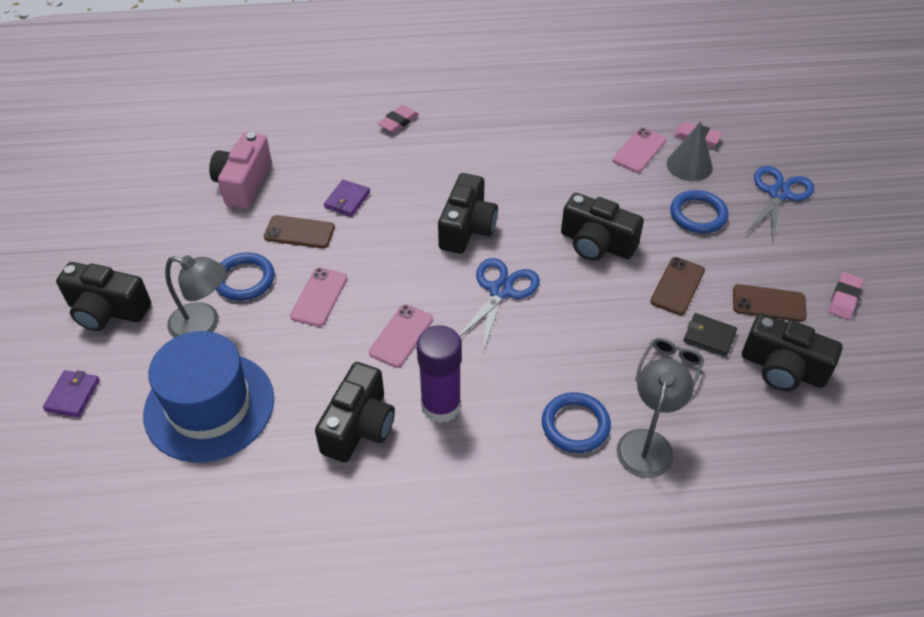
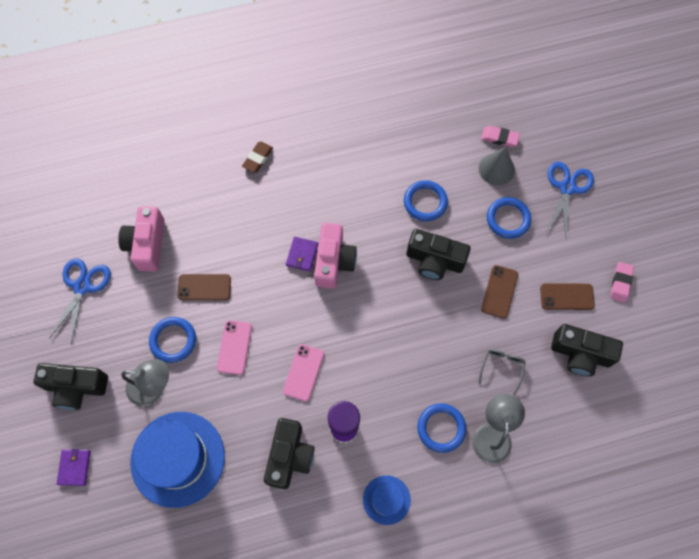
camera: 10 degrees left, 20 degrees up
(347, 200) = (234, 248): purple wallet -> purple wallet (302, 255)
(398, 122) = (257, 158): pink eraser -> brown eraser
(467, 228) = (333, 261): black camera -> pink camera
(482, 499) = (386, 500): none -> blue hat
(500, 291) = (369, 318): blue scissors -> blue scissors (82, 287)
(594, 185) = (425, 202): none -> blue ring
(639, 150) = (456, 159): pink phone -> none
(709, 336) = (526, 334): black wallet -> none

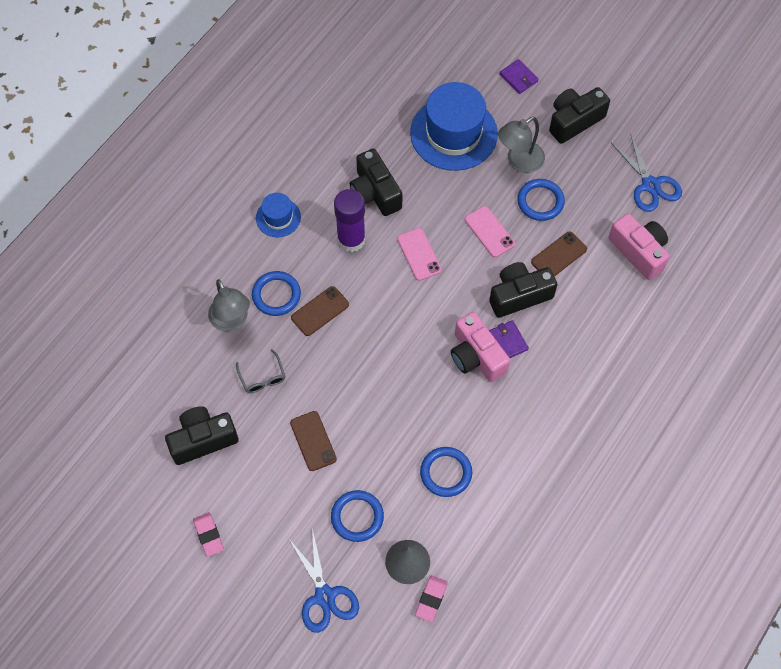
camera: 140 degrees right, 5 degrees down
(257, 158) = (630, 394): brown eraser -> none
(434, 260) = (391, 425): black camera -> black camera (519, 295)
(499, 138) = (431, 599): pink eraser -> pink eraser turned 45 degrees counterclockwise
(567, 296) = (249, 483): brown phone -> brown phone (320, 311)

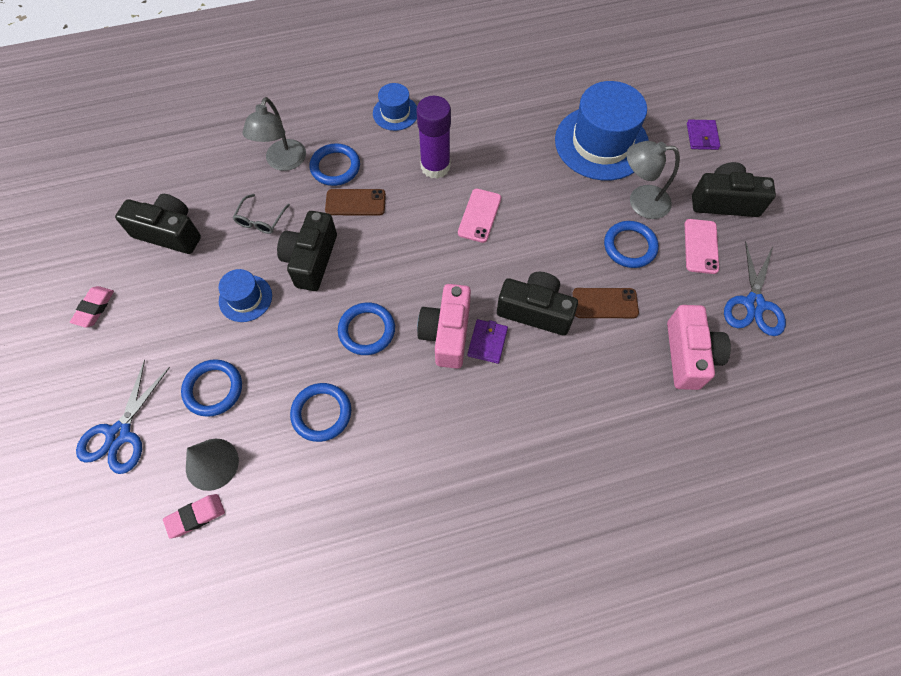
camera: 40 degrees right, 0 degrees up
(313, 441) = (245, 298): brown phone -> blue hat
(375, 192) = (490, 145): black camera -> black camera (311, 260)
(421, 396) = (367, 330): none -> blue ring
(489, 232) = (559, 239): pink phone -> pink phone (701, 246)

